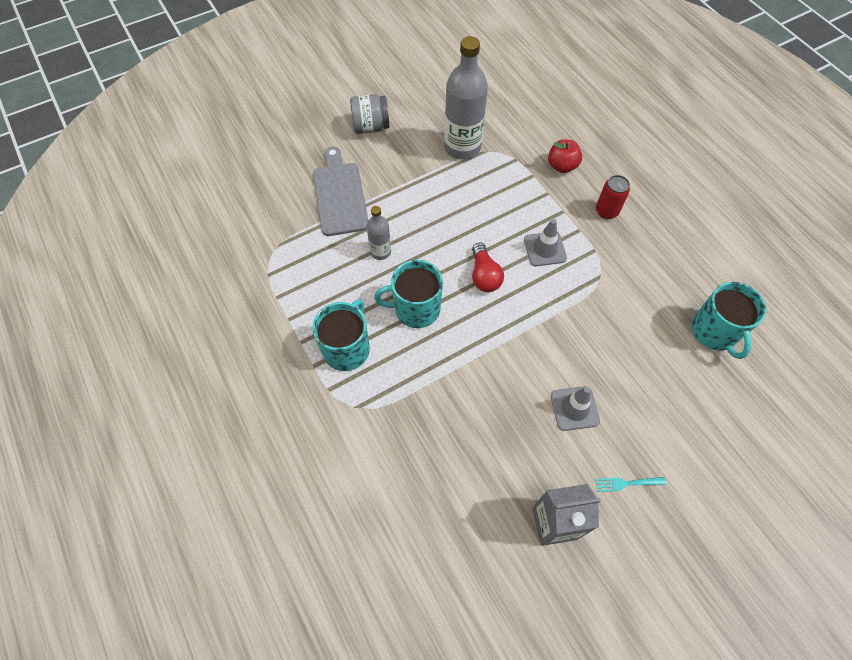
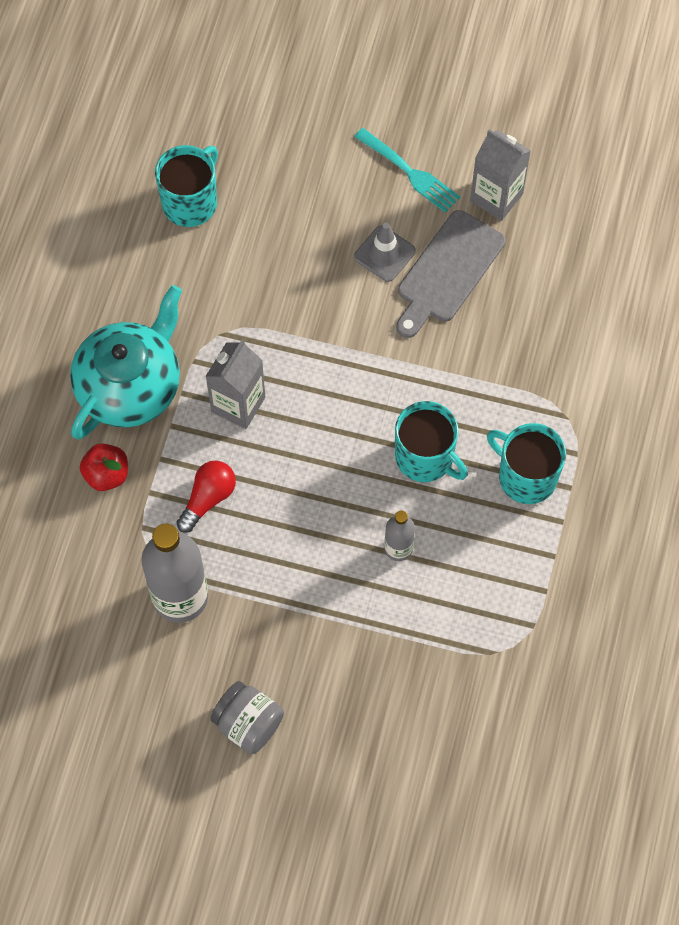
camera: 135 degrees left, 5 degrees up
(340, 195) = (374, 657): grey cutting board -> grey cutting board (448, 271)
(347, 348) = (526, 476): turquoise mug -> turquoise mug turned 60 degrees clockwise
(484, 276) = (326, 431): red light bulb -> red light bulb (208, 498)
(545, 249) = (238, 404): grey traffic cone -> grey carton
(606, 211) = (130, 386): red can -> turquoise teapot
(627, 483) = (410, 172): turquoise fork -> turquoise fork, size x1.70

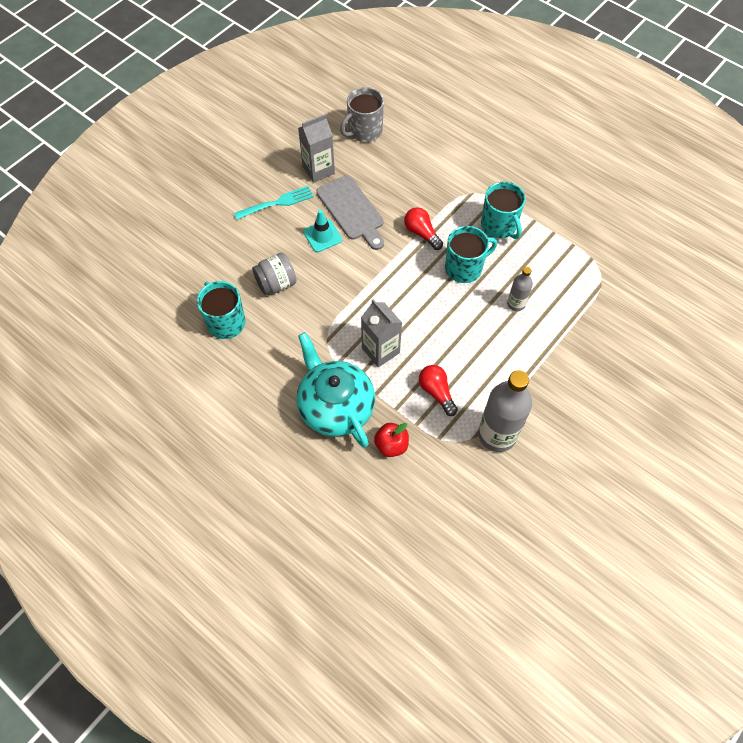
camera: 65 degrees left, 5 degrees down
(248, 724) = (598, 429): grey jar -> grey jar (276, 283)
(384, 254) = (322, 236): grey traffic cone -> turquoise traffic cone
(456, 378) = (421, 233): none -> red light bulb
(526, 476) = (499, 225): turquoise mug -> turquoise mug turned 90 degrees counterclockwise
(603, 225) = (364, 131): none -> grey mug

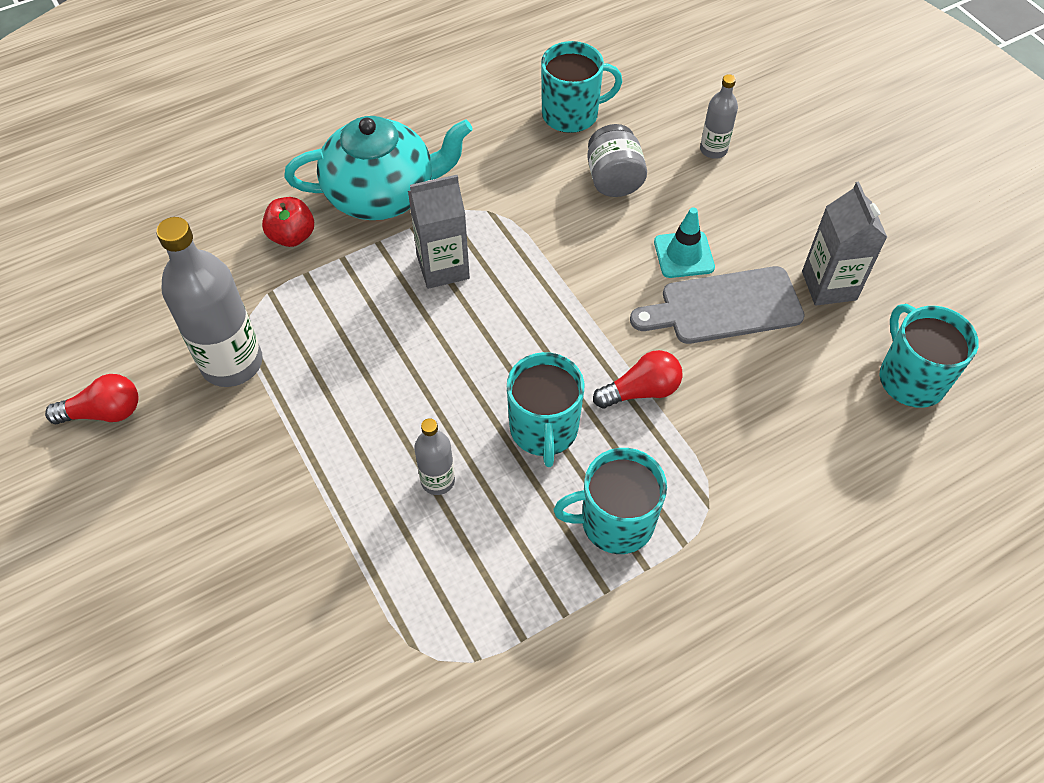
camera: 110 degrees right, 5 degrees down
(233, 240) = (713, 150): none -> grey bottle
(277, 203) = (770, 215): turquoise fork -> none
(364, 131) = (910, 378): grey mug -> turquoise mug
(436, 392) = (340, 312): red light bulb -> red light bulb (104, 412)

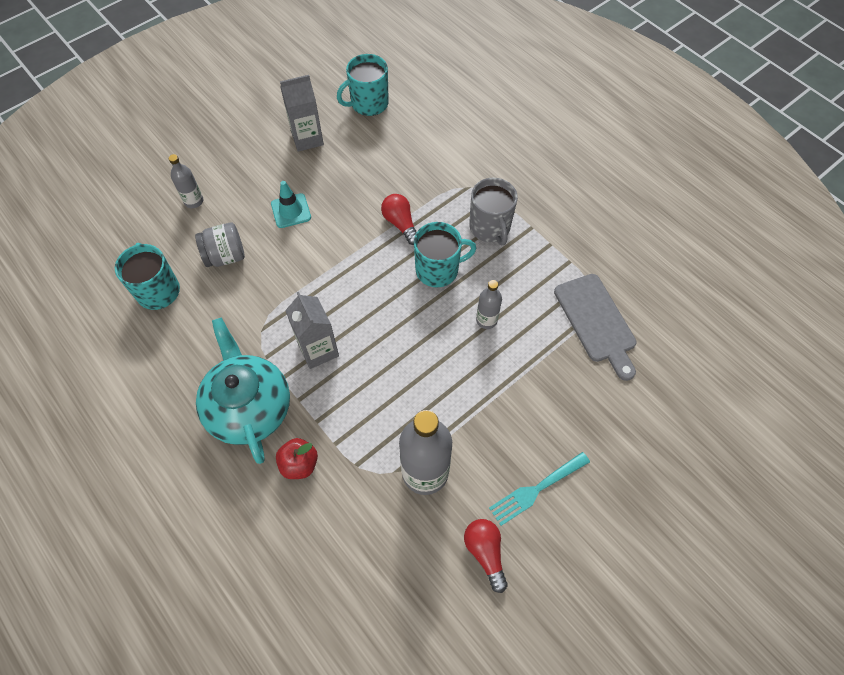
camera: 100 degrees left, 5 degrees up
(157, 490) = (536, 489): none -> turquoise fork
(615, 522) = (490, 227): turquoise mug -> grey mug
(724, 307) = (330, 187): grey cutting board -> grey cutting board (596, 321)

